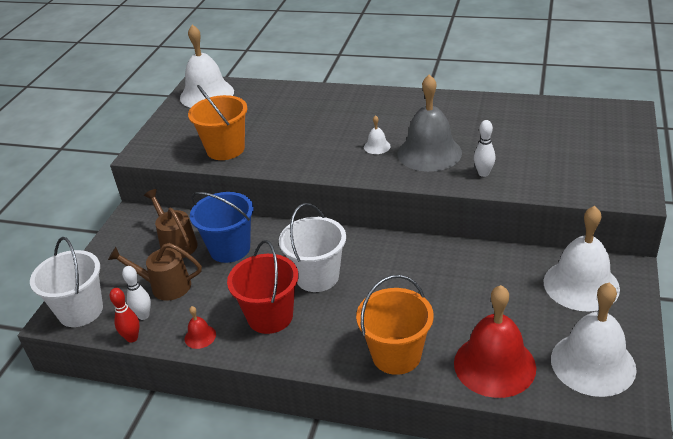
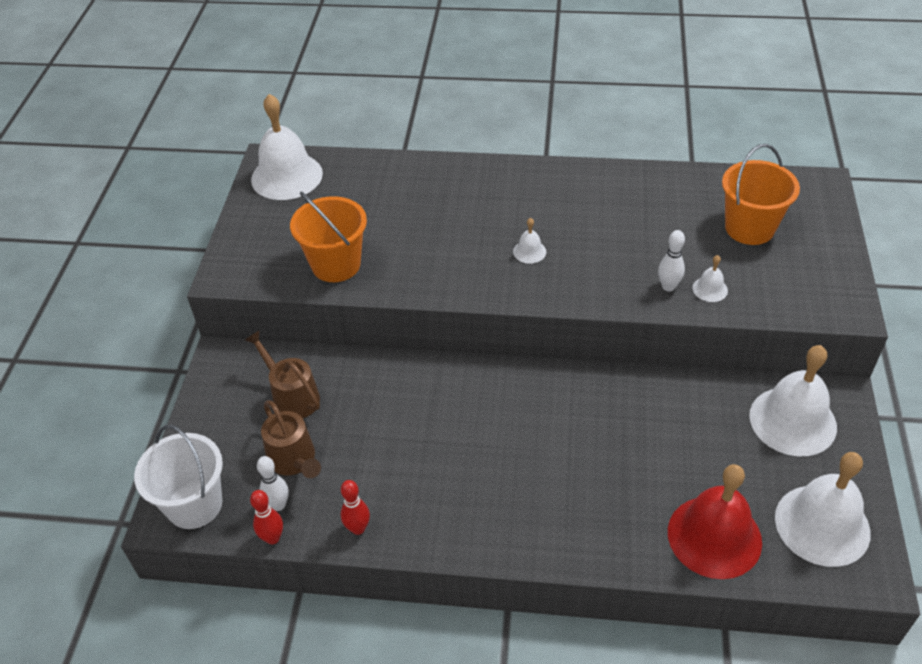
camera: 10 degrees left, 10 degrees up
(165, 286) = (294, 460): brown watering can -> brown watering can turned 120 degrees counterclockwise
(200, 336) = (358, 528): red bell -> red bowling pin
(230, 249) = (363, 399): blue bucket -> none
(270, 316) = (437, 493): red bucket -> none
(317, 277) = (482, 432): white bucket -> none
(396, 355) = (600, 533): orange bucket -> orange bucket (749, 228)
(429, 153) = (596, 258): grey bell -> none
(518, 176) = (710, 289): none -> white bell

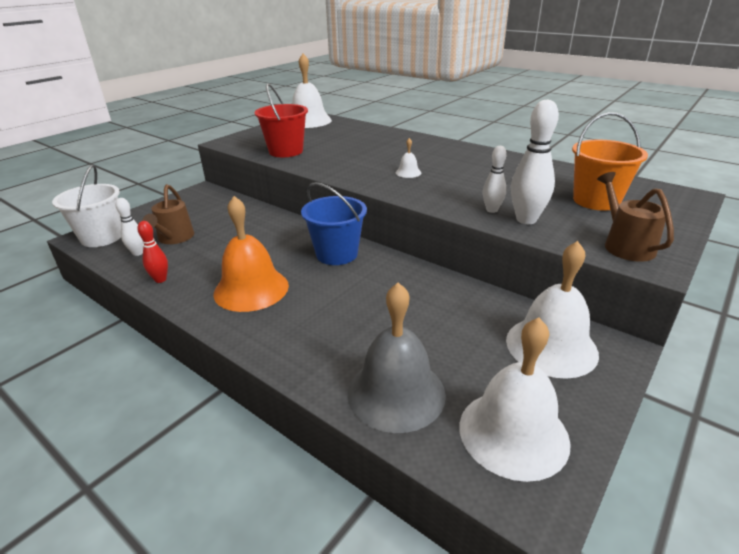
camera: 30 degrees right, 15 degrees down
(272, 538) = (113, 265): red bowling pin -> none
(292, 396) = (212, 214): brown watering can -> brown watering can (625, 245)
(336, 265) = (286, 151): orange bucket -> red bucket
(473, 490) = (251, 289): none -> orange bell
(512, 395) = (336, 254): none -> blue bucket
(710, 289) = (526, 219): white bell -> white bowling pin
(714, 536) = (396, 393): red bell -> grey bell

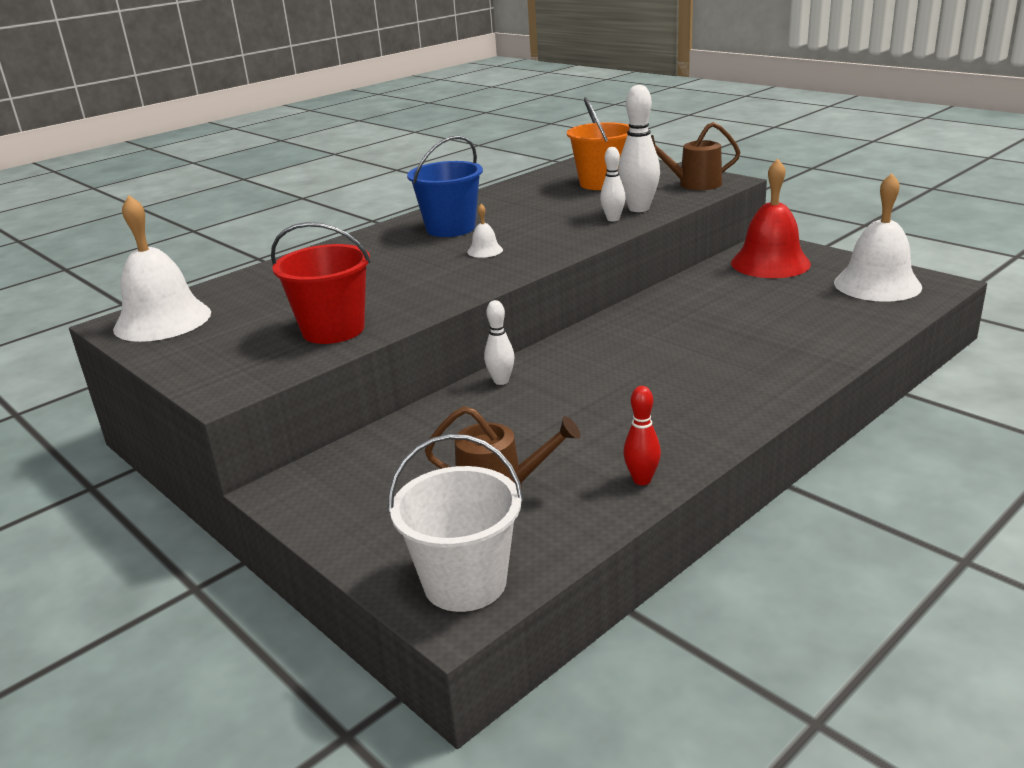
camera: 80 degrees left, 5 degrees down
(138, 253) = (546, 520): white bowling pin -> white bowling pin (501, 381)
(251, 289) = (673, 403): orange bell -> none
(336, 254) = (591, 351): blue bucket -> blue bucket (450, 228)
(396, 393) = (847, 322): grey bell -> none
(551, 346) = (770, 263): white bell -> red bell

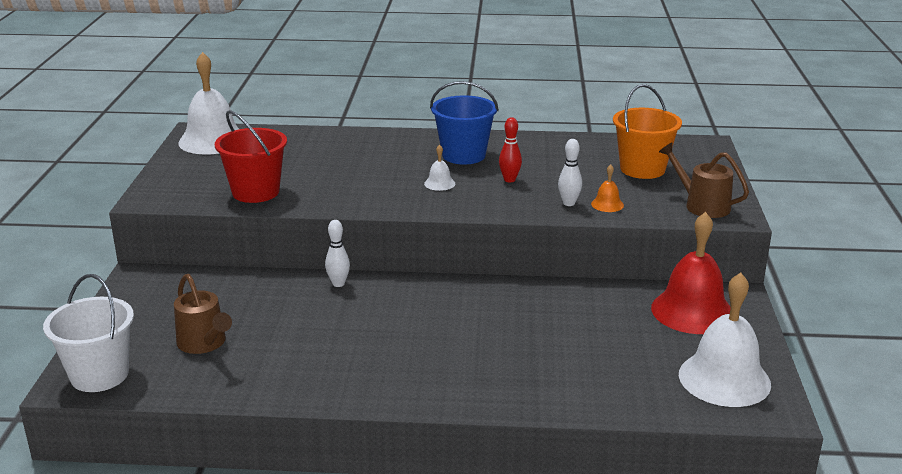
camera: 45 degrees right, 0 degrees up
(639, 208) = (607, 204): white bowling pin -> orange bell
(642, 480) = (266, 389): red bowling pin -> red bowling pin (509, 180)

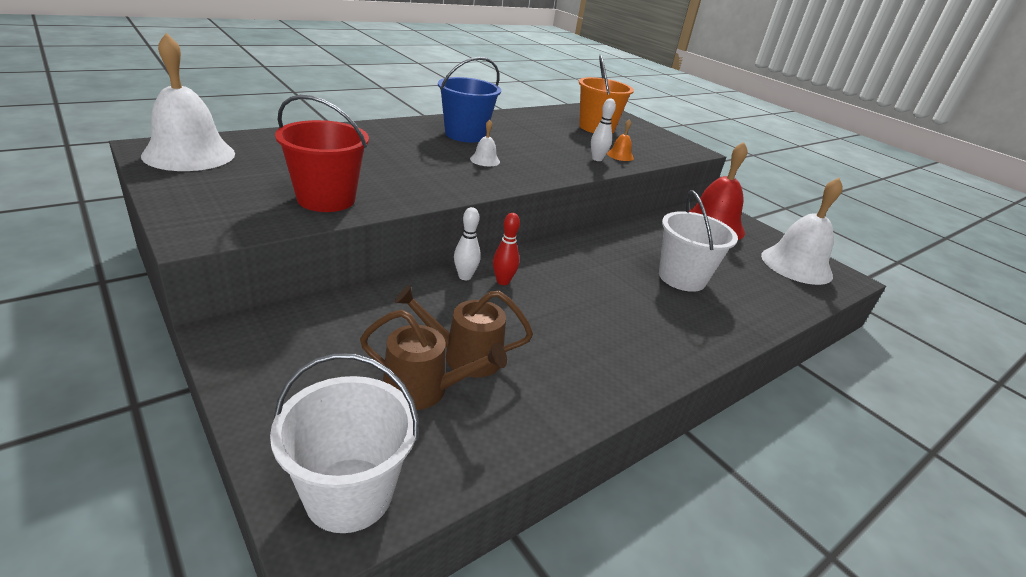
camera: 45 degrees left, 5 degrees up
(509, 180) = (530, 148): red bowling pin -> red bowling pin (503, 281)
(545, 345) = (682, 278): none -> white bucket
(702, 205) = (668, 146): brown watering can -> brown watering can (464, 356)

